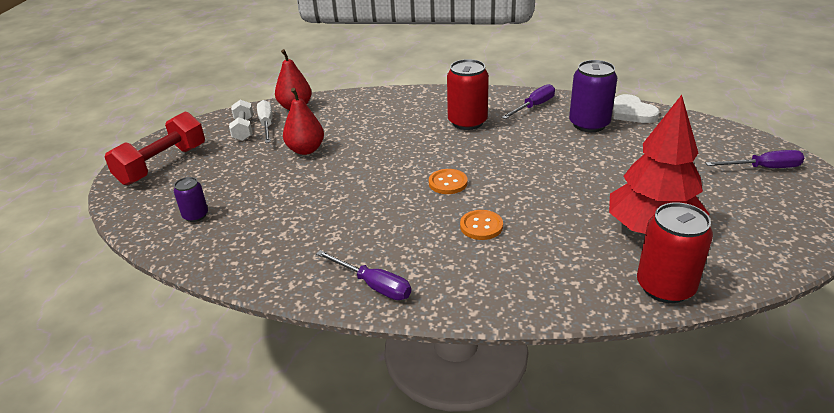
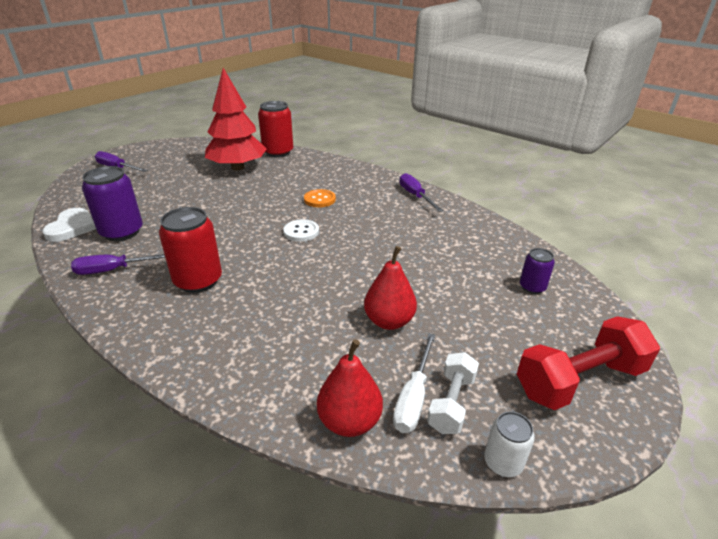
camera: 150 degrees left, 0 degrees up
(210, 121) = (503, 462): none -> white can
(448, 183) = (301, 232): orange button -> white button

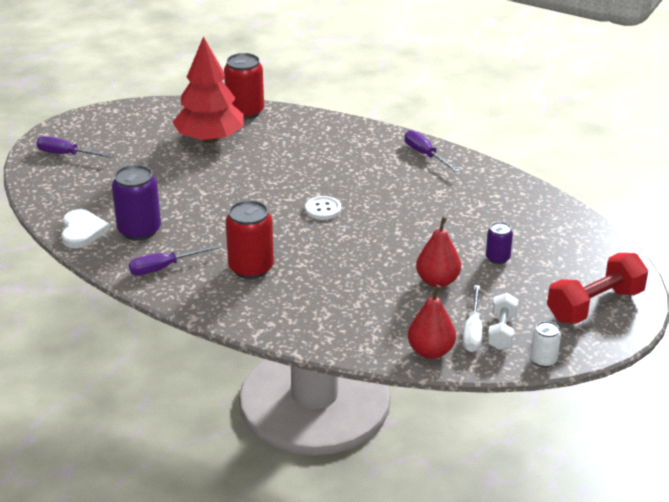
camera: 10 degrees left, 0 degrees up
(319, 199) = (324, 170): orange button -> none
(532, 287) = (555, 238): purple can -> purple can (497, 258)

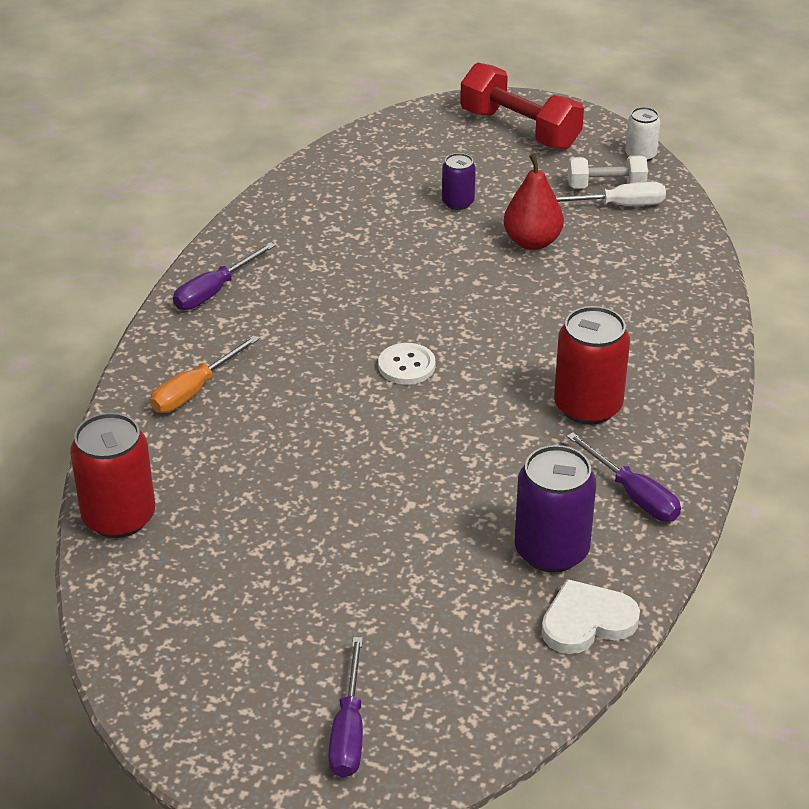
camera: 105 degrees left, 5 degrees up
(210, 139) = (231, 540): red tree -> none
(334, 140) = (194, 390): none -> orange screwdriver
(430, 351) = (674, 230): red pear -> none

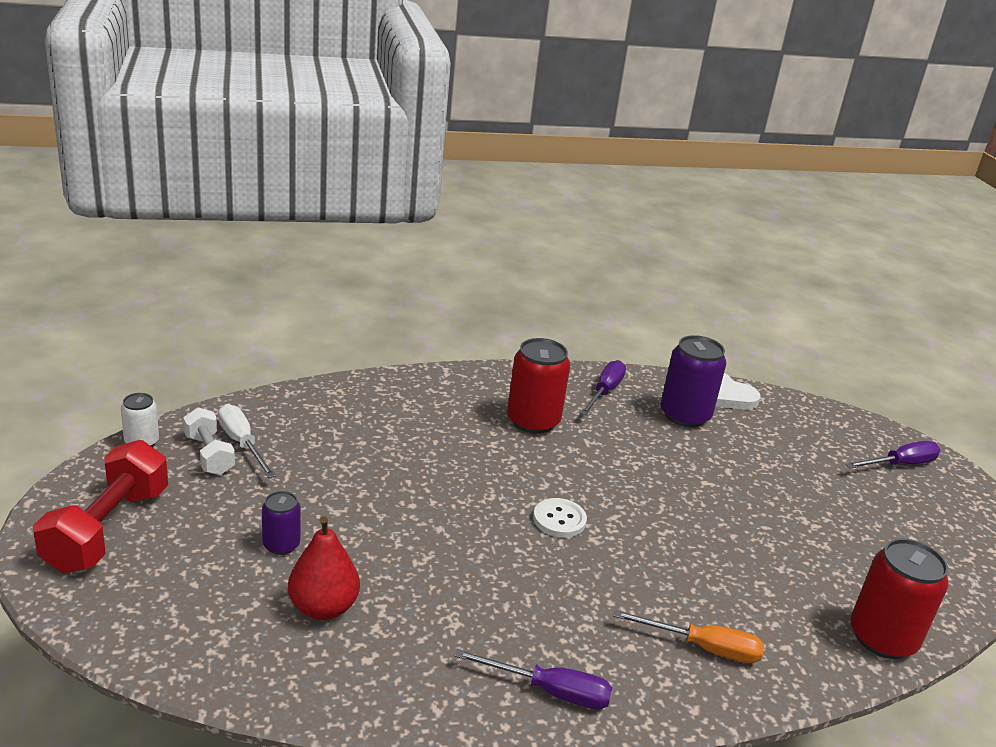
camera: 120 degrees left, 10 degrees down
(532, 242) = (329, 483): red pear -> red pear (323, 607)

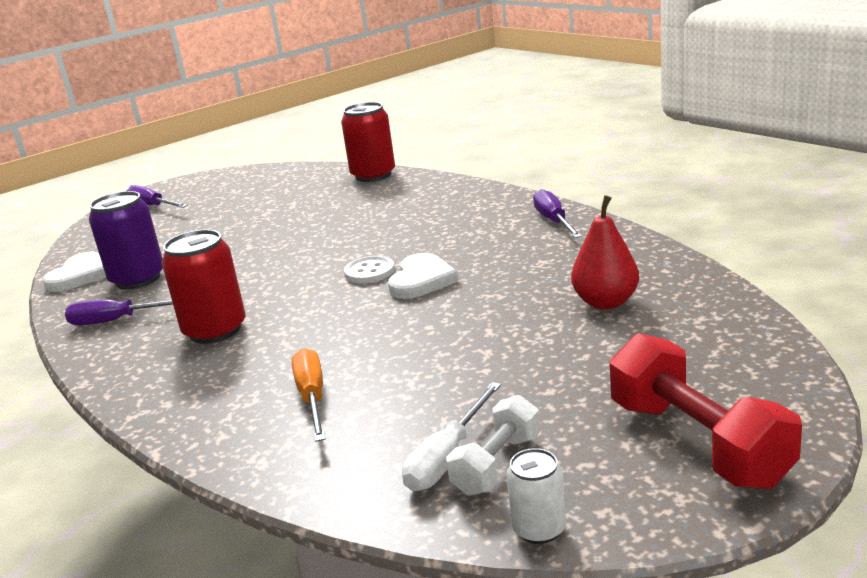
camera: 110 degrees left, 5 degrees down
(108, 529) = (697, 443): red dumbbell -> red dumbbell turned 75 degrees clockwise
(281, 545) = (568, 351): purple can -> none
(504, 537) = (421, 280): none -> white heart
(703, 648) = (449, 203): orange screwdriver -> orange screwdriver (312, 398)

